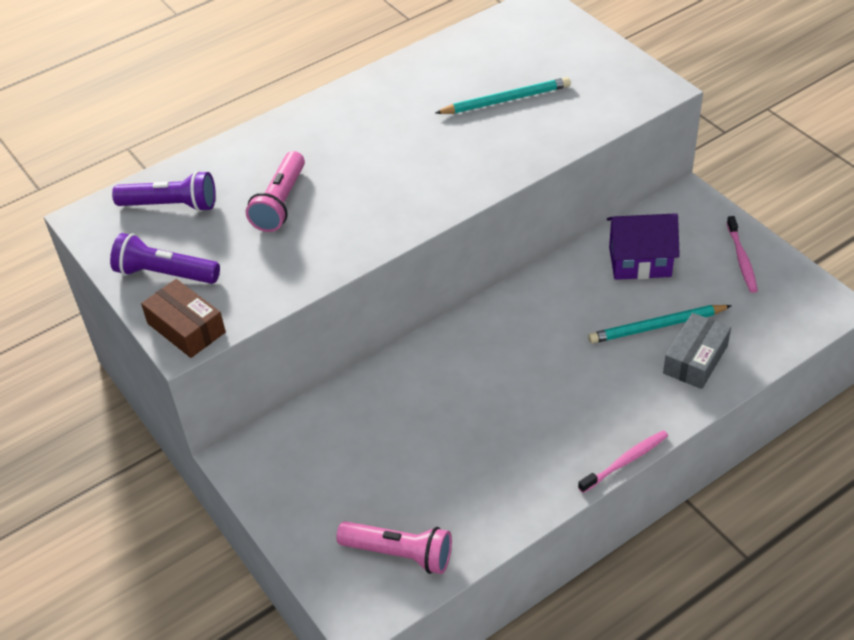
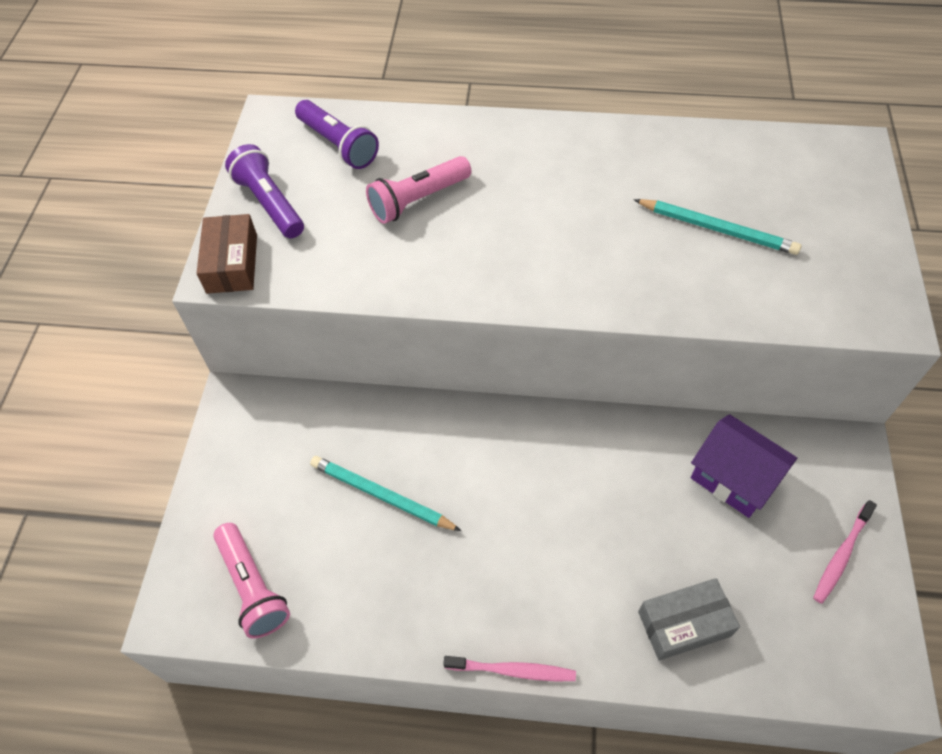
camera: 40 degrees right, 10 degrees up
(657, 326) = (682, 558): turquoise pencil -> turquoise pencil (382, 495)

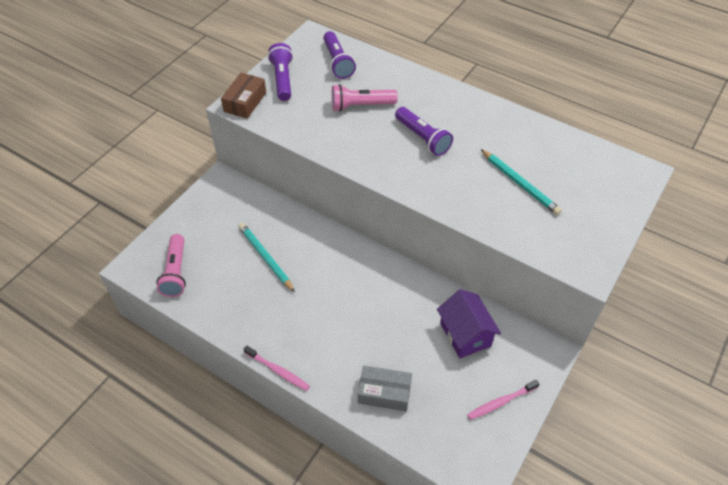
camera: 25 degrees right, 5 degrees down
(541, 215) = (422, 138): none -> purple flashlight

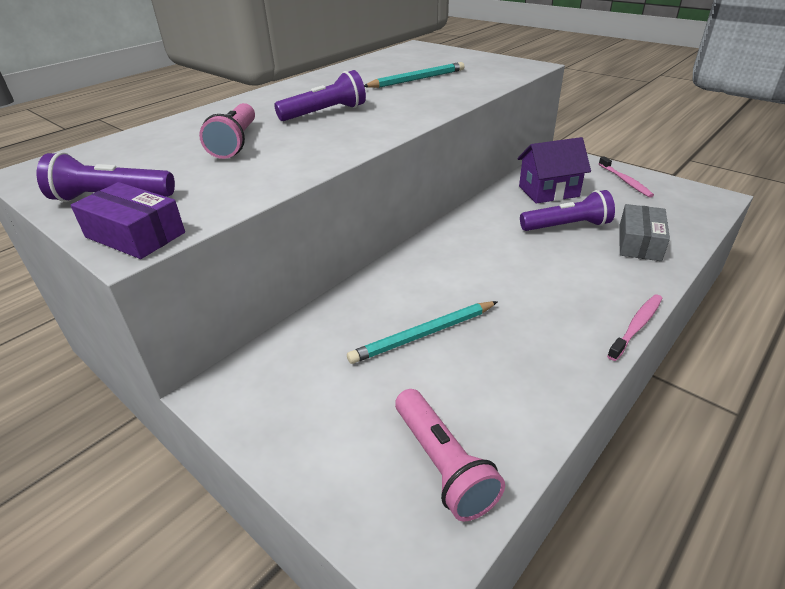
camera: 80 degrees left, 15 degrees down
(175, 272) = (442, 464): pink flashlight -> pink flashlight turned 60 degrees clockwise
(245, 102) = (135, 235): brown box -> purple box
(337, 62) = (121, 155): purple flashlight -> purple flashlight (567, 226)

